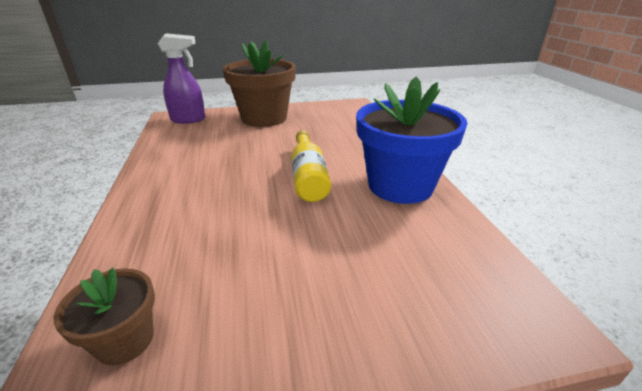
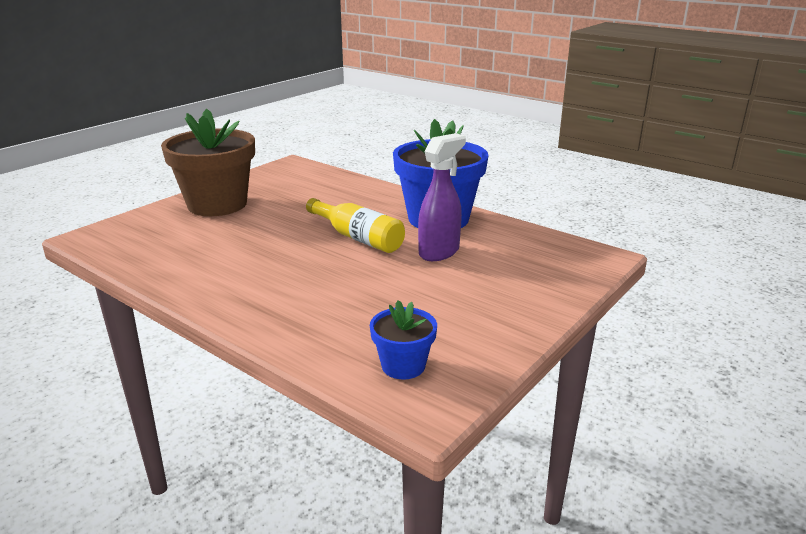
camera: 40 degrees left, 5 degrees down
(125, 340) = (403, 366): brown flower pot -> blue flower pot
(189, 119) = (122, 232): purple spray bottle -> purple spray bottle (439, 252)

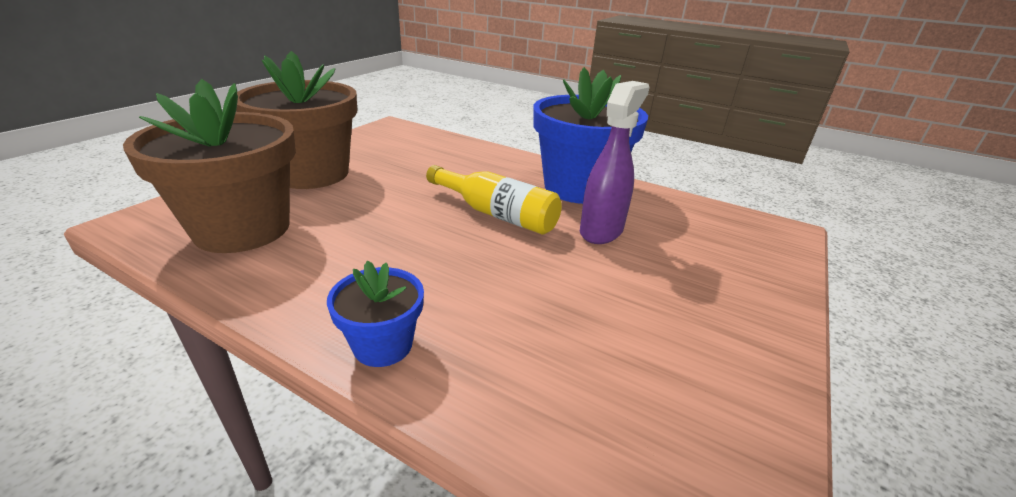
camera: 10 degrees left, 5 degrees up
(163, 243) = (242, 229): none -> brown flower pot
(403, 366) = (651, 438): blue flower pot -> blue flower pot (383, 345)

